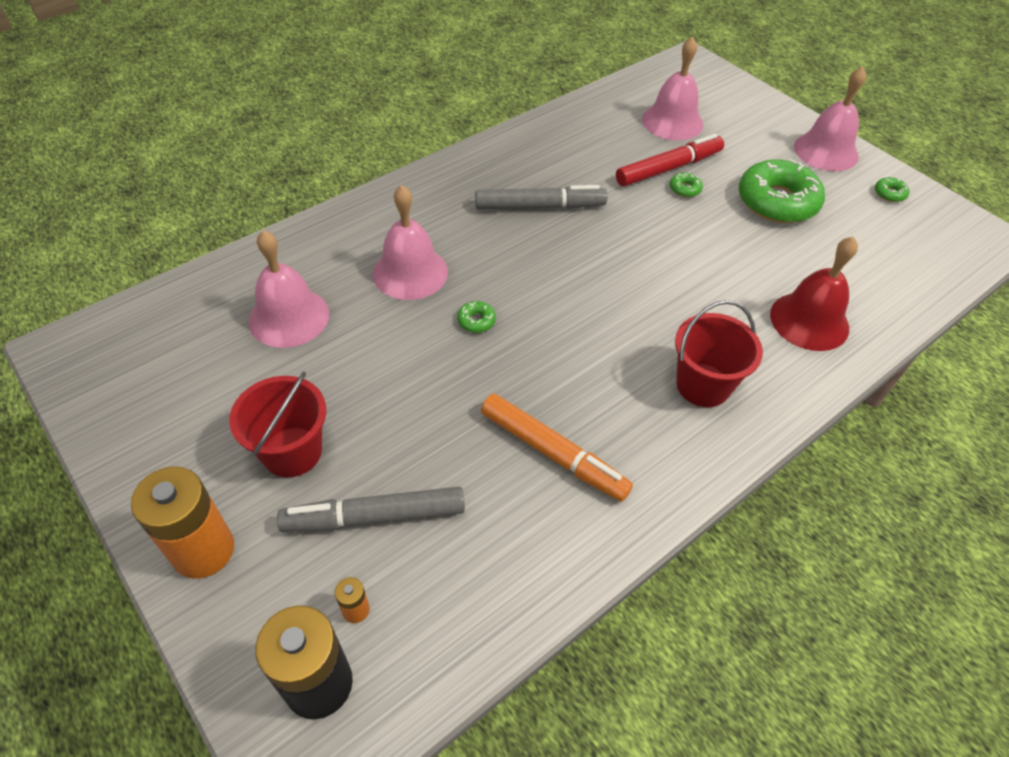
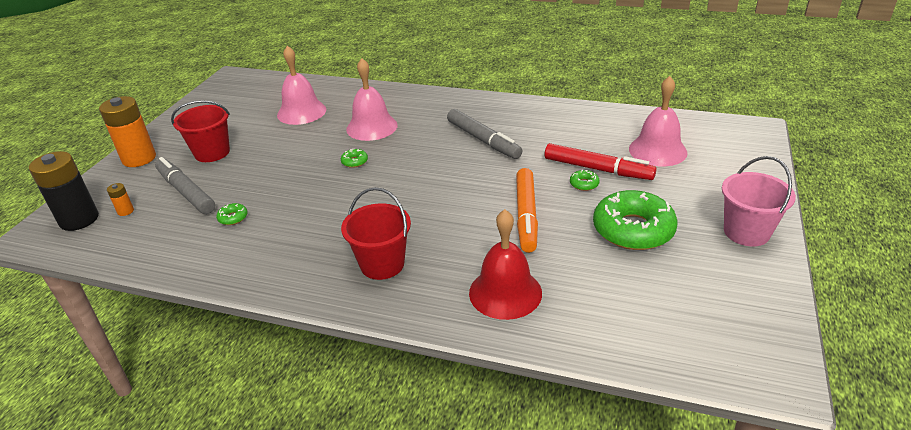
camera: 60 degrees right, 15 degrees down
(553, 453) = (271, 228): orange marker -> orange marker (526, 215)
(826, 151) = (746, 232): pink bell -> pink bucket
(889, 194) = (743, 287): green donut -> green donut (233, 218)

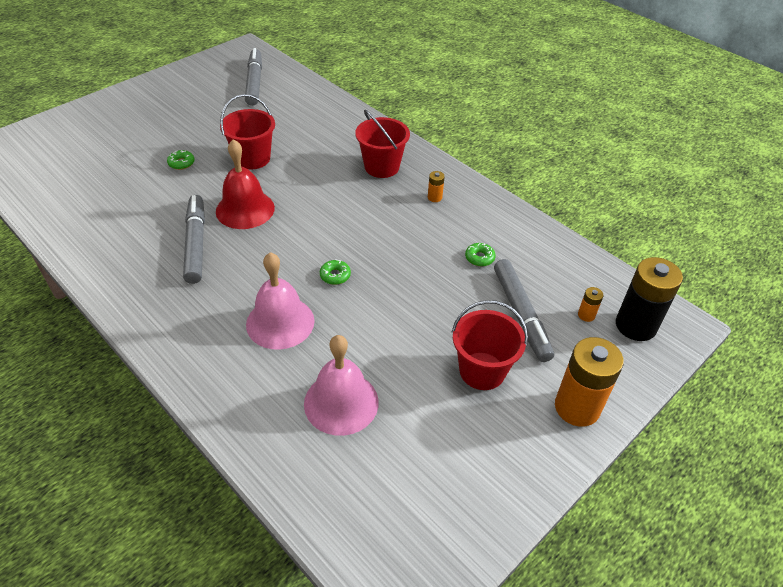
camera: 155 degrees left, 10 degrees up
(301, 255) = (434, 197): none -> orange battery
(505, 292) = (322, 121): red bell -> red bell (245, 209)
(526, 215) = (252, 158): orange marker -> red bucket
(597, 169) = (153, 170): red marker -> none
(633, 230) = (202, 121): green donut -> none
(657, 150) = (86, 165): pink bell -> none
(661, 312) = (254, 82): none -> grey marker
(746, 232) = (144, 94): pink bucket -> none

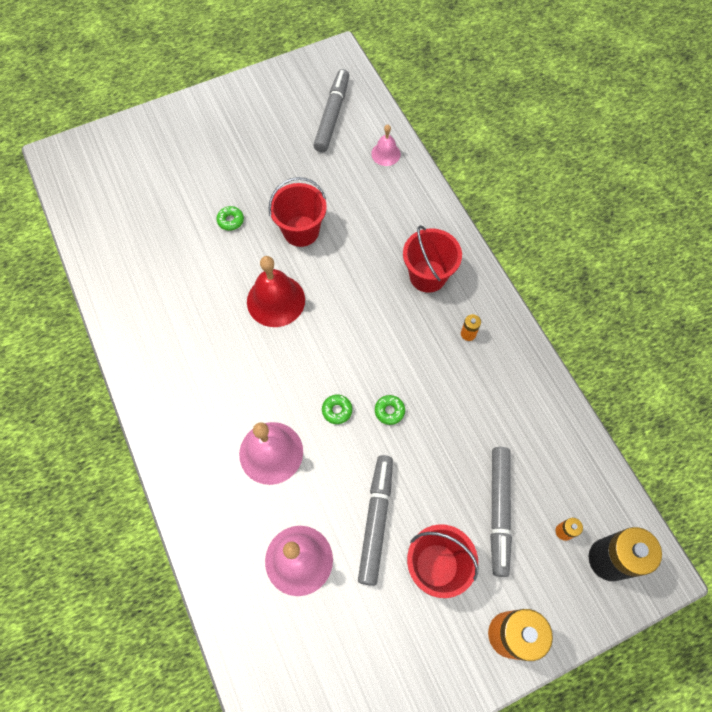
camera: 20 degrees right, 20 degrees up
(196, 244) = (219, 334): grey marker -> grey marker (376, 520)
(312, 98) = (386, 154): none -> pink bell
(479, 258) = (485, 428): green donut -> green donut (389, 411)

